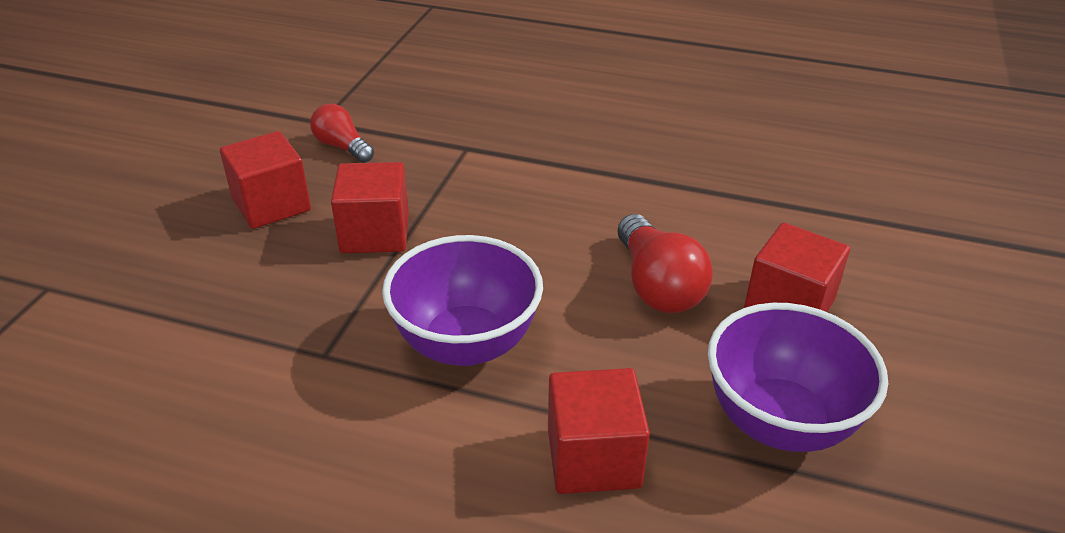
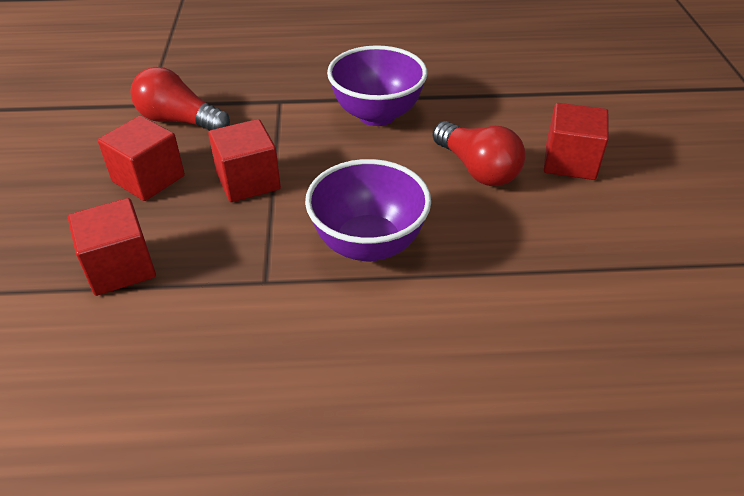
camera: 20 degrees left, 5 degrees up
(342, 147) = (179, 121): red light bulb -> red light bulb, size x1.54
(593, 457) = (503, 297): red cube -> red cube (120, 267)
(779, 422) = (607, 239): purple bowl -> purple bowl (377, 115)

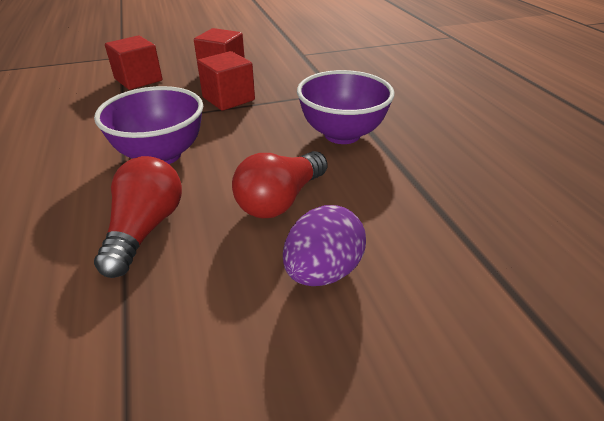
camera: 75 degrees right, 5 degrees down
(179, 121) = (288, 66): red light bulb -> red light bulb (145, 229)
(570, 162) = (322, 271): red cube -> purple egg

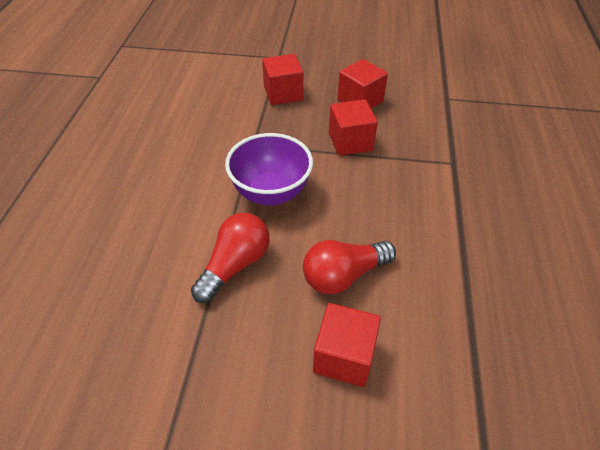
camera: 25 degrees right, 10 degrees up
(322, 271) = (344, 356): purple egg -> red cube
(342, 134) = (431, 220): purple bowl -> none

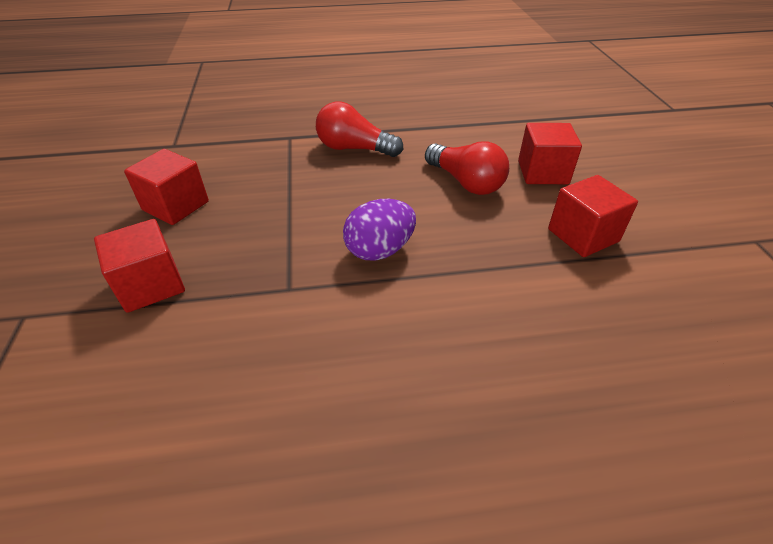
camera: 105 degrees left, 5 degrees down
(235, 265) = (500, 253): red light bulb -> red light bulb (354, 149)
(271, 193) = (380, 250): purple bowl -> purple egg
(350, 142) = (266, 203): red cube -> red cube (583, 235)

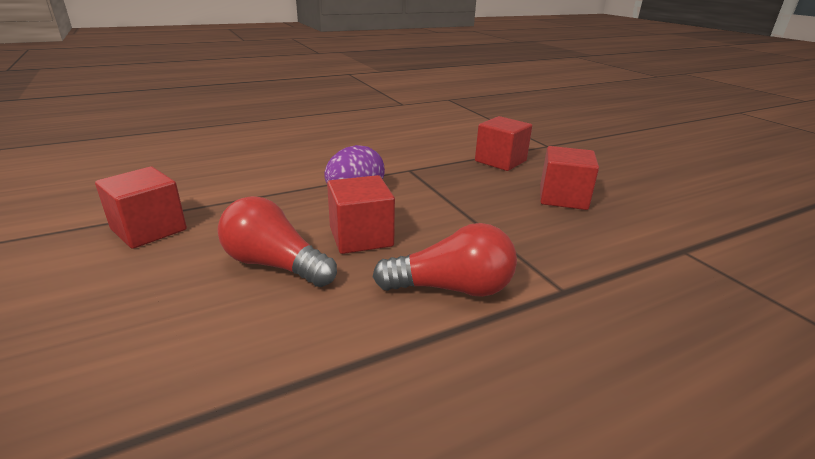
camera: 160 degrees right, 15 degrees down
(543, 172) = (151, 299): red cube -> red cube (361, 237)

